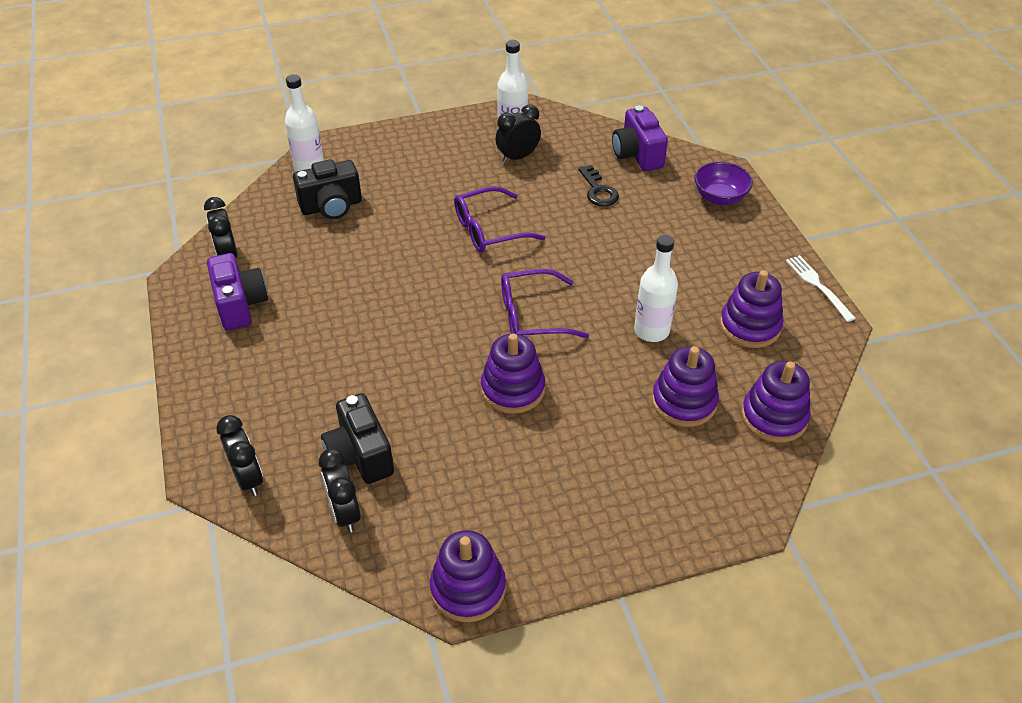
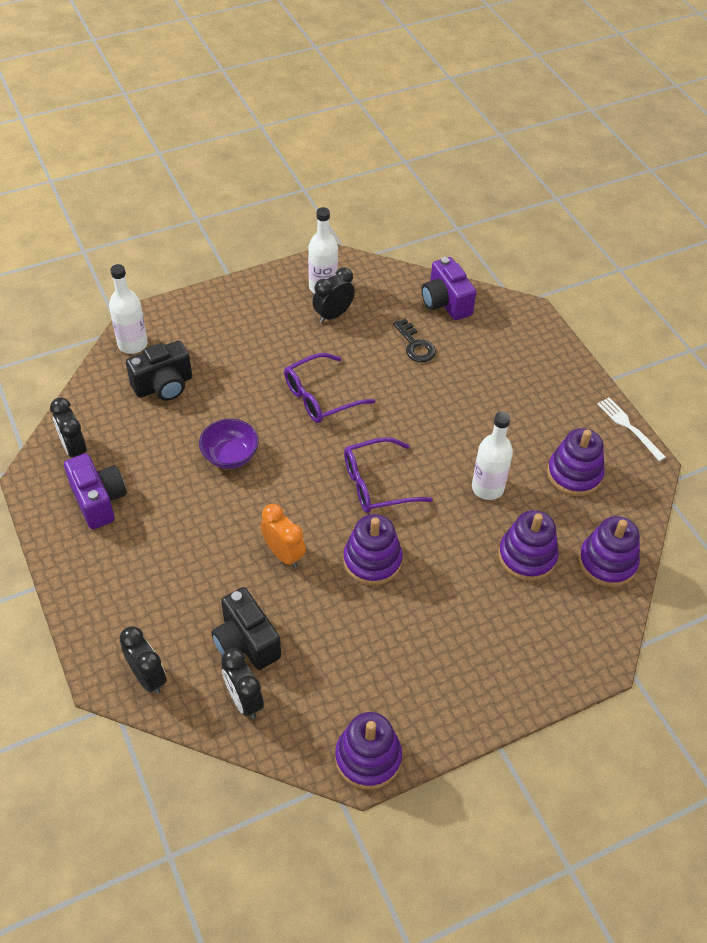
camera: 10 degrees left, 5 degrees up
(419, 373) = (284, 554): none -> orange clock
(719, 197) = (528, 343): purple bowl -> purple bowl (230, 456)

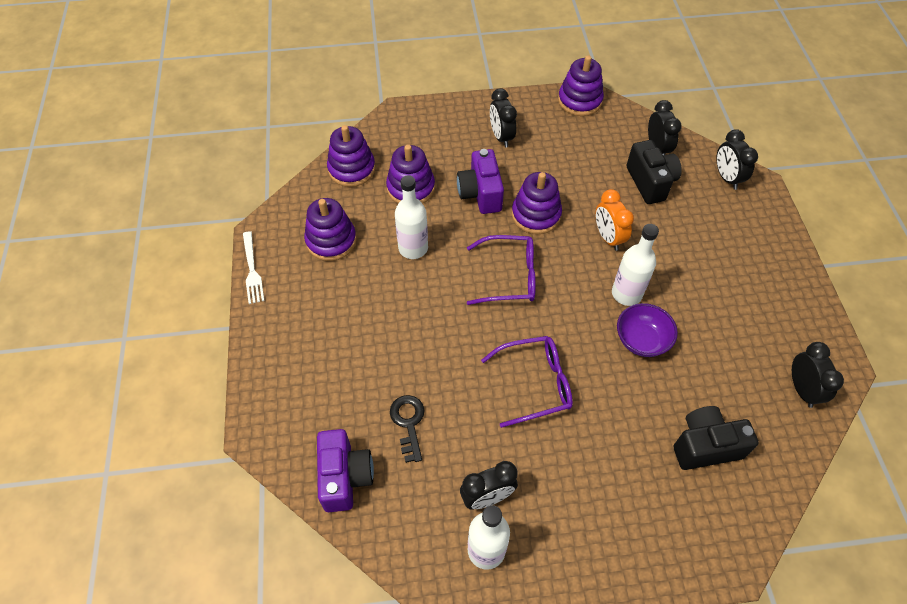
camera: 160 degrees left, 5 degrees up
(99, 501) = (772, 326): purple camera -> purple camera (480, 194)
(132, 344) = (742, 521): white bottle -> white bottle (626, 293)
(453, 661) = (501, 137): none -> black clock

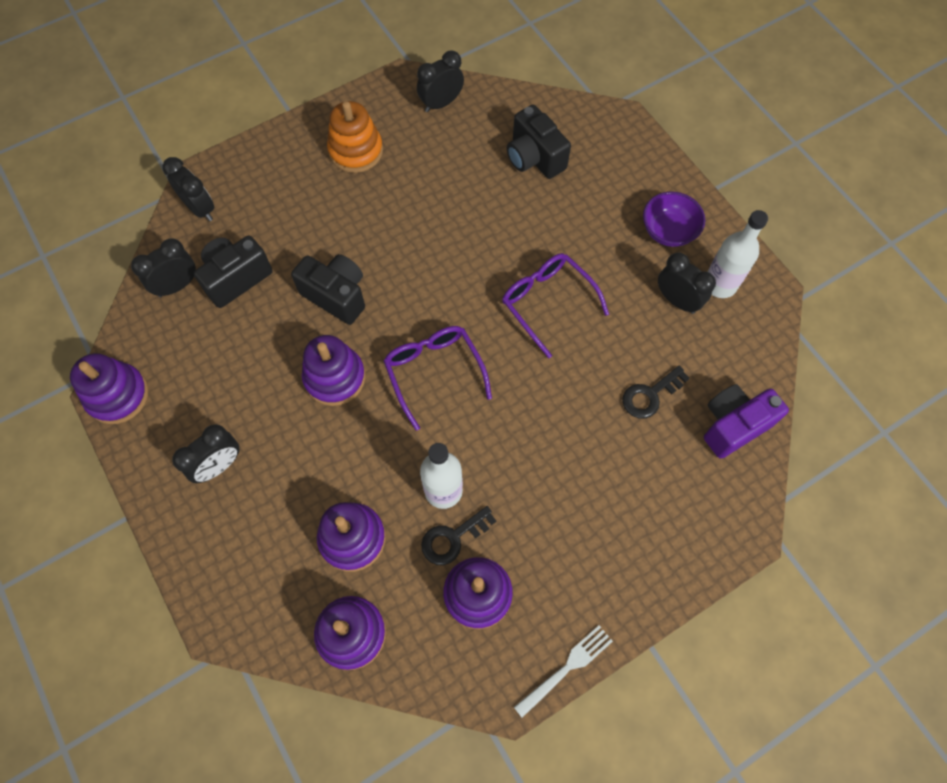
camera: 115 degrees left, 10 degrees up
(376, 241) = (453, 538): none -> black key
(480, 194) = (327, 450): purple camera -> none
(608, 237) = (336, 296): orange clock -> black camera
(626, 293) = (403, 258): white bottle -> none
(641, 340) = (452, 230): purple bowl -> purple bowl (668, 231)
(726, 178) = (200, 209): black clock -> black clock turned 90 degrees counterclockwise
(758, 298) = (356, 151): none -> orange stacking toy

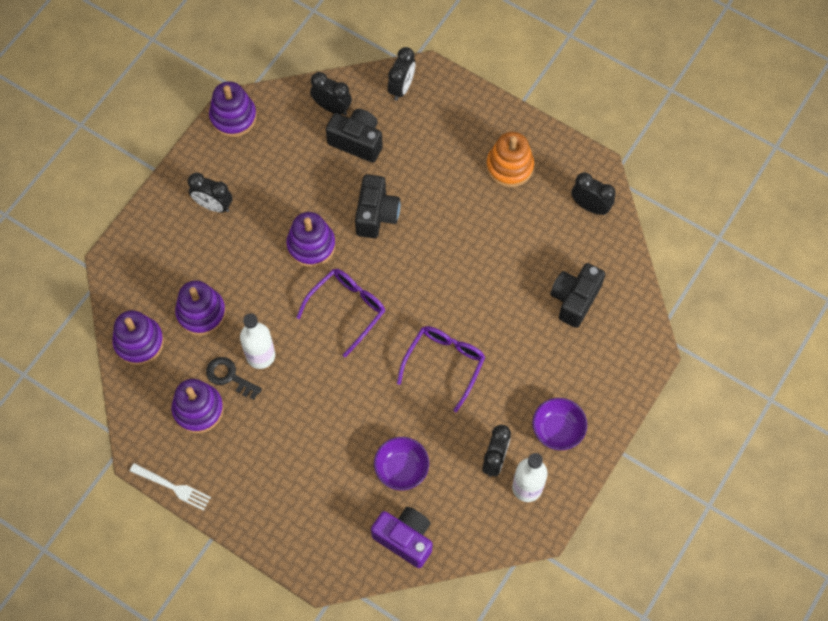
camera: 65 degrees right, 0 degrees up
(650, 395) = (401, 469): black key -> purple bowl

